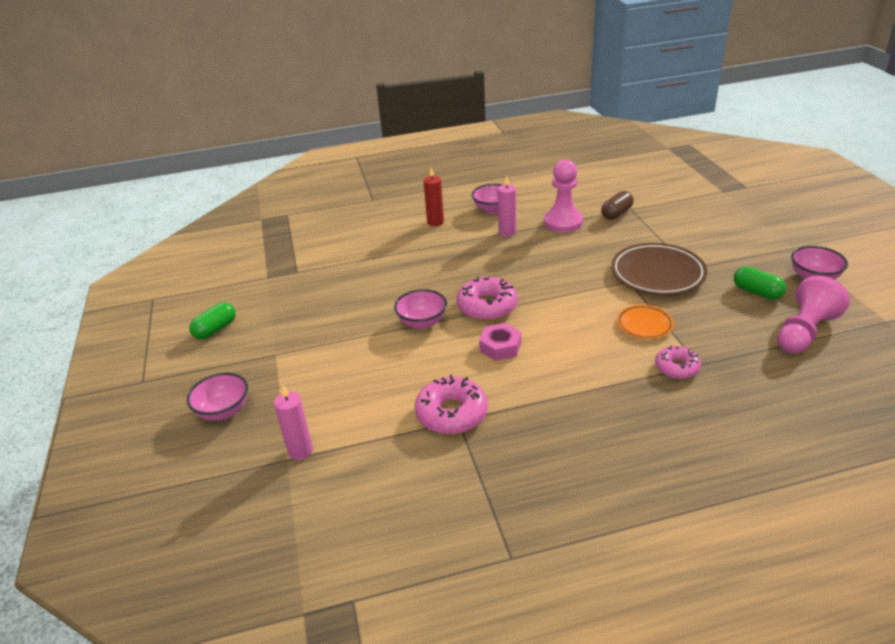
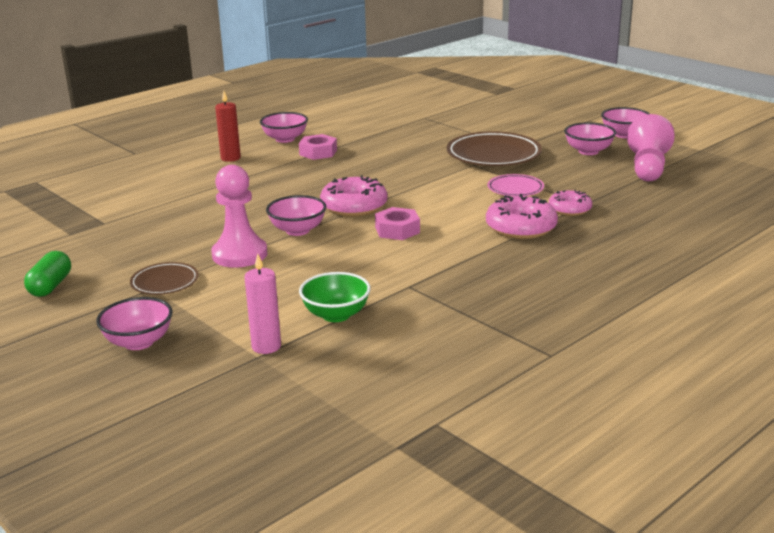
camera: 30 degrees left, 10 degrees down
(287, 351) = (165, 282): none -> brown plate
(376, 434) = (336, 315): none -> green bowl
(451, 413) = (398, 283): pink donut -> pink donut (521, 228)
(507, 232) = (318, 152): pink candle -> pink nut
(563, 222) = (368, 137): pink pawn -> pink pawn (240, 255)
(616, 213) = (414, 123): brown capsule -> none
(644, 325) = (515, 189): orange plate -> pink plate
(757, 292) = (588, 151): green capsule -> pink bowl

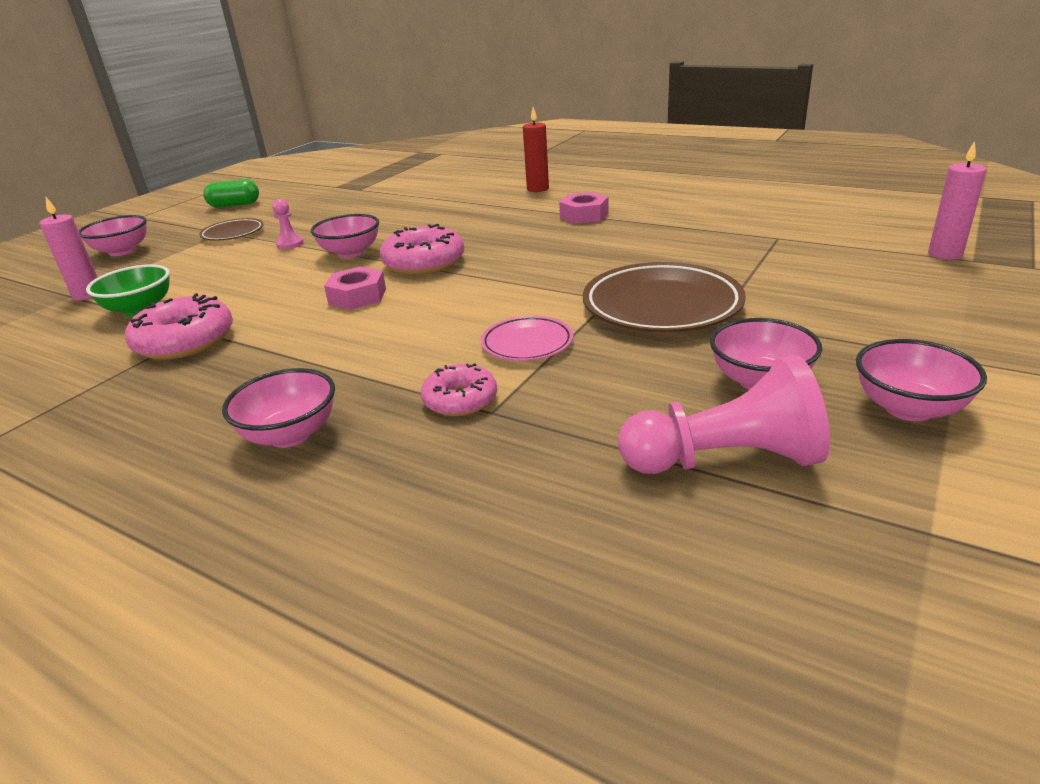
camera: 75 degrees right, 5 degrees up
(240, 255) = (290, 244): pink pawn -> pink pawn, size x0.47
(285, 139) = (614, 194): pink bowl -> pink bowl (290, 434)
(485, 96) = (945, 254): none -> pink candle
(521, 228) = (376, 370): pink donut -> pink donut (185, 341)

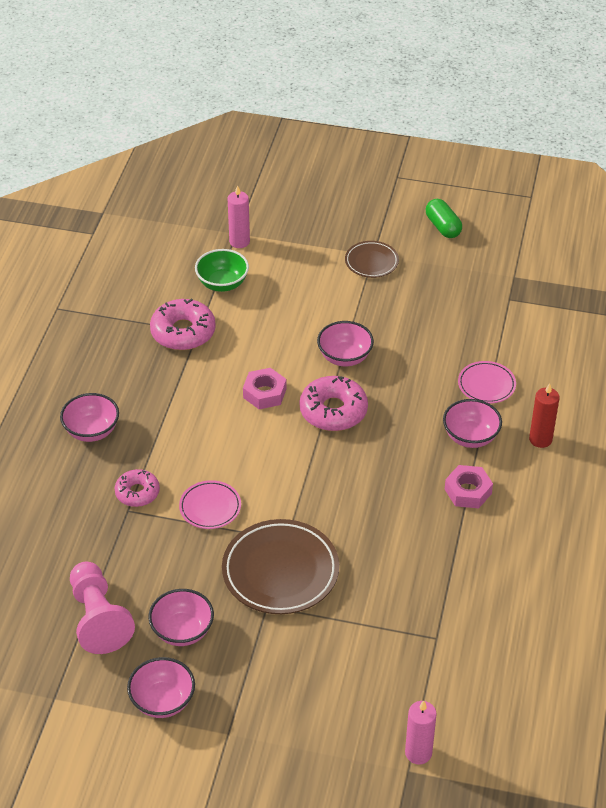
camera: 70 degrees right, 15 degrees up
(122, 251) = (320, 213): pink bowl -> pink bowl (470, 437)
(290, 244) = (355, 310): pink pawn -> none
(454, 202) = (486, 385): none -> pink plate

